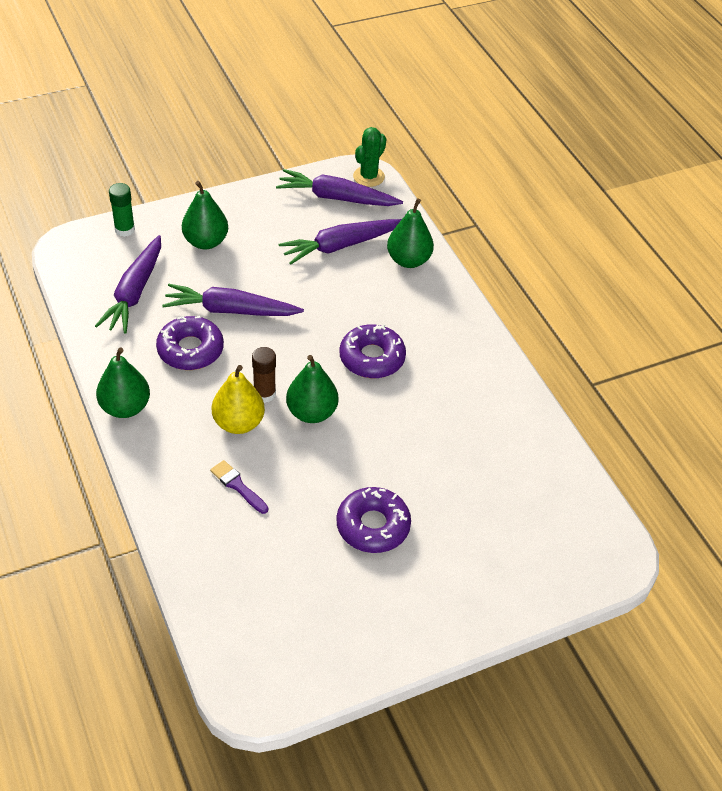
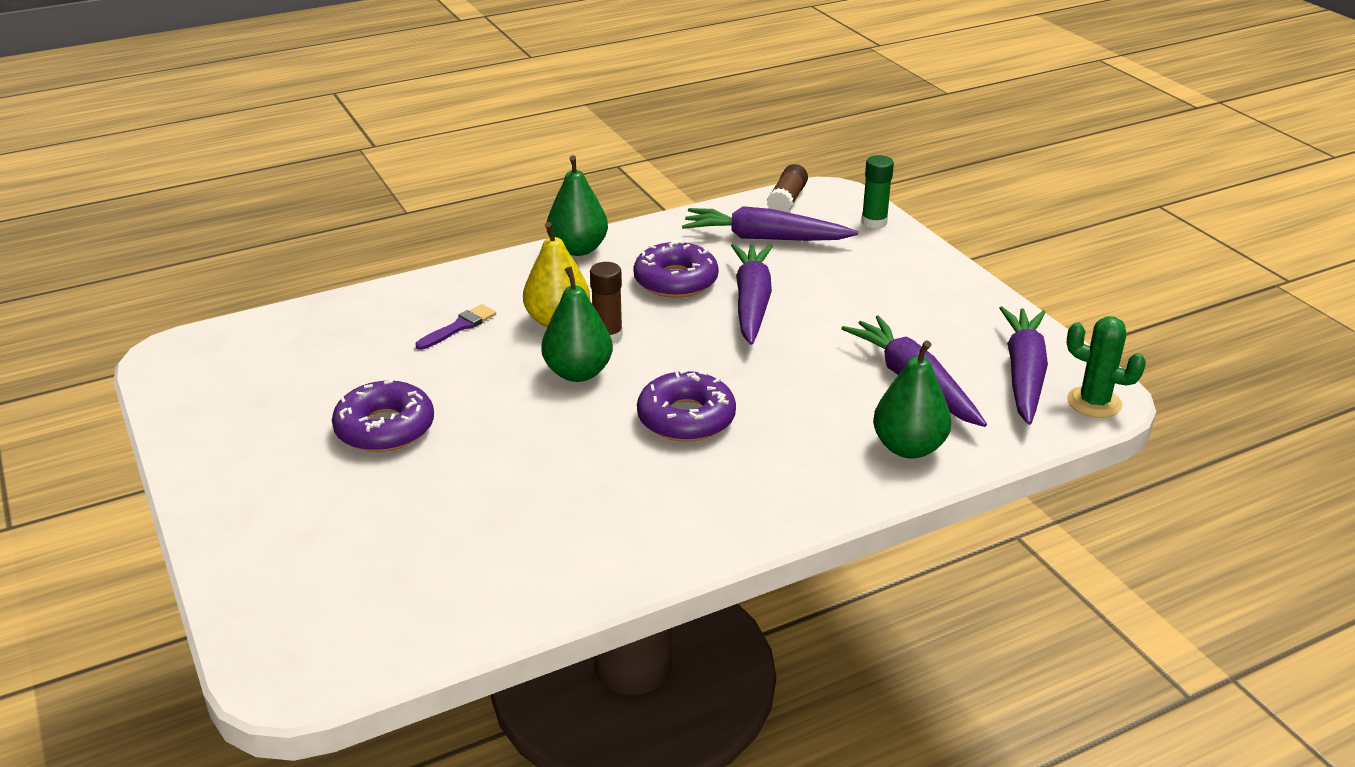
camera: 90 degrees right, 15 degrees down
(74, 272) = (787, 200): none -> brown glue stick
(206, 242) = (875, 276): green pear -> none

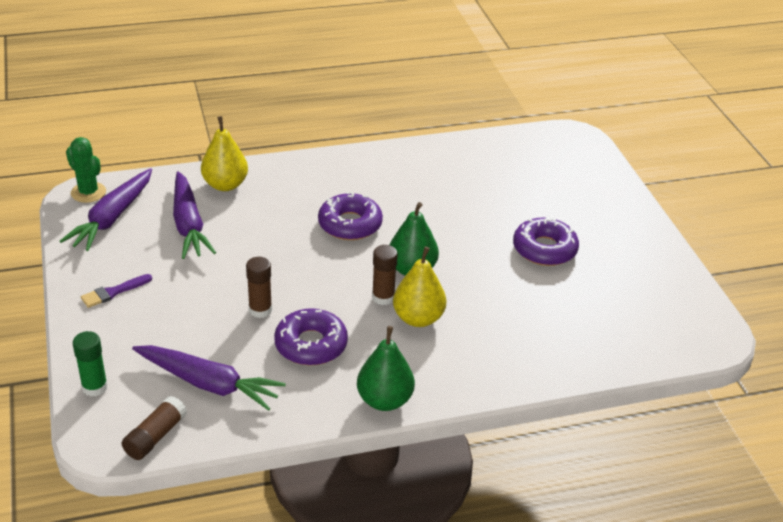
camera: 170 degrees left, 5 degrees up
(459, 327) = (496, 326): purple brush -> purple brush (113, 292)
(752, 303) = (260, 310): purple carrot -> brown glue stick
(908, 447) = (225, 185): green pear -> yellow pear

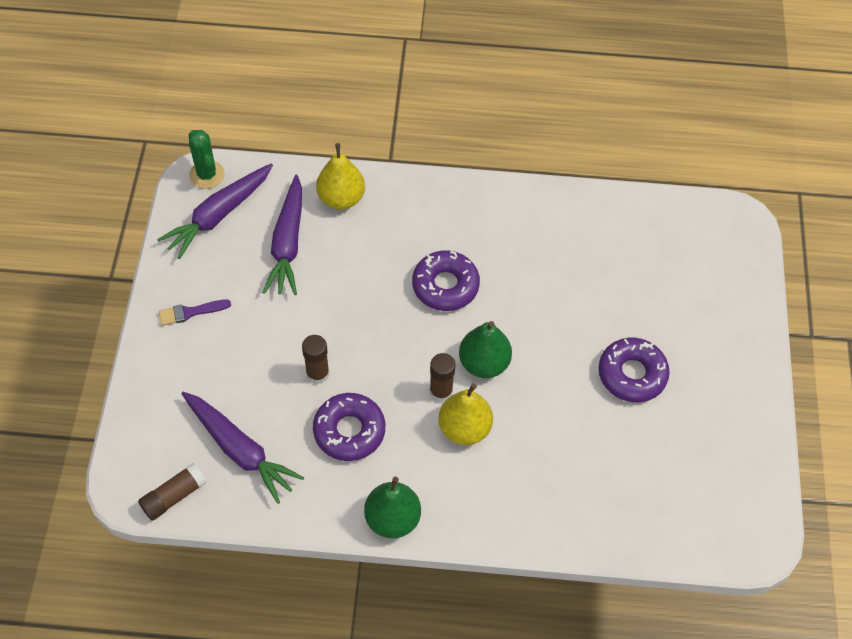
camera: 20 degrees right, 20 degrees up
(94, 387) = (139, 423): green glue stick -> none

